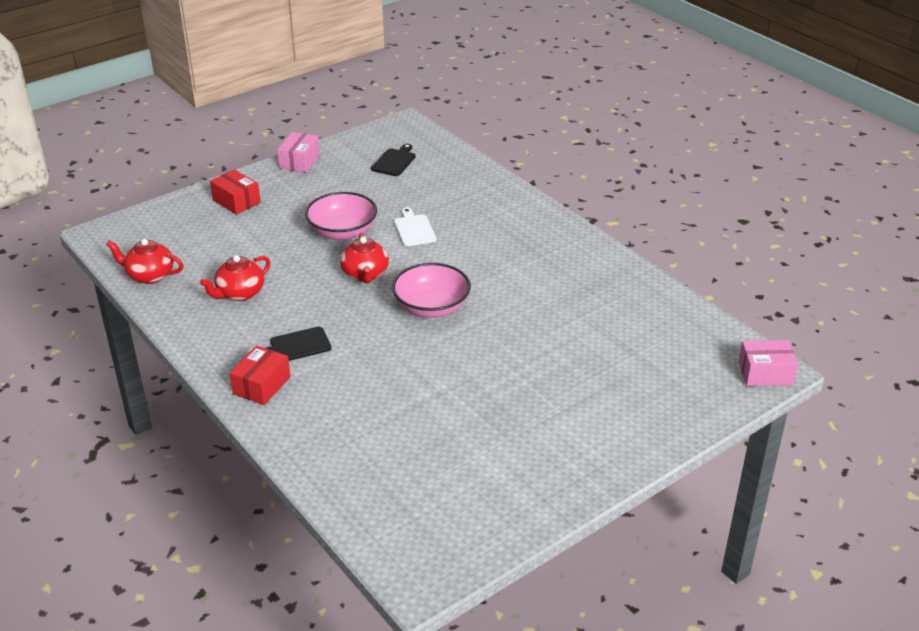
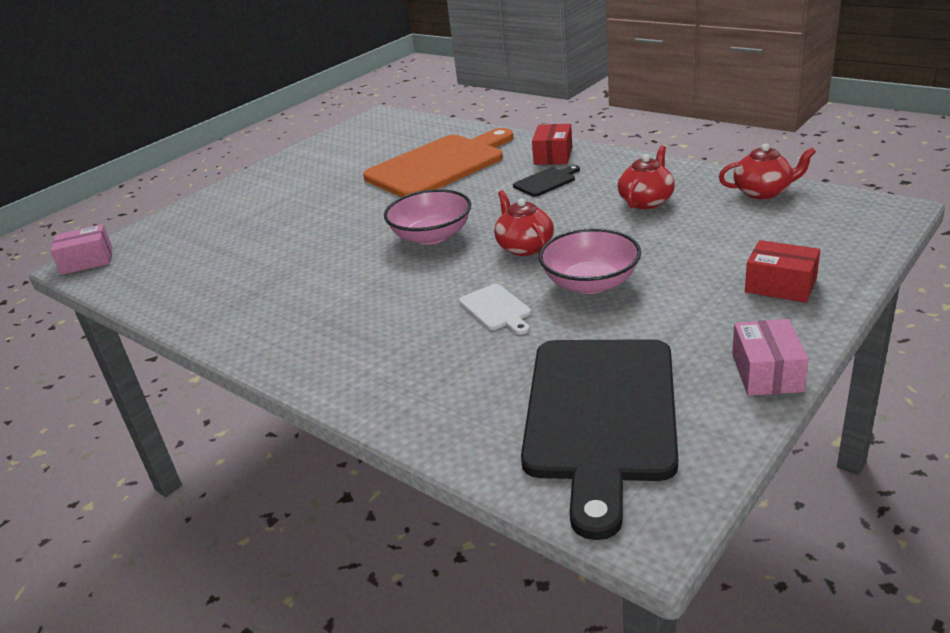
camera: 170 degrees right, 5 degrees down
(383, 412) = (439, 165): none -> orange cutting board
(394, 161) = (601, 415): black cutting board -> black cutting board, size x2.43

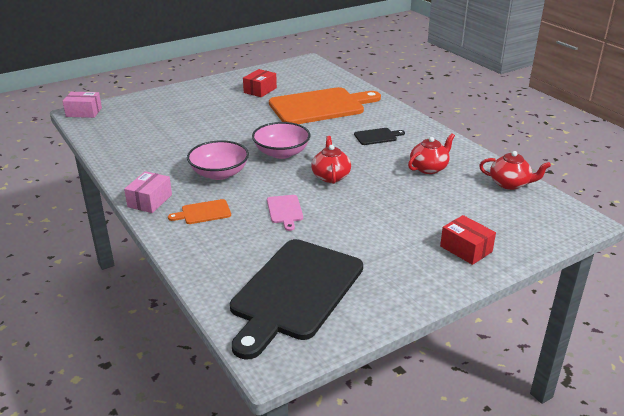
camera: 15 degrees right, 0 degrees up
(378, 347) = (203, 212): none -> orange cutting board
(496, 309) = (285, 211): white cutting board -> pink cutting board
(553, 155) = (395, 119): red box -> red box (260, 90)
(590, 283) = (351, 211): pink bowl -> pink bowl (219, 173)
(767, 373) = (410, 299): pink box -> pink box (150, 201)

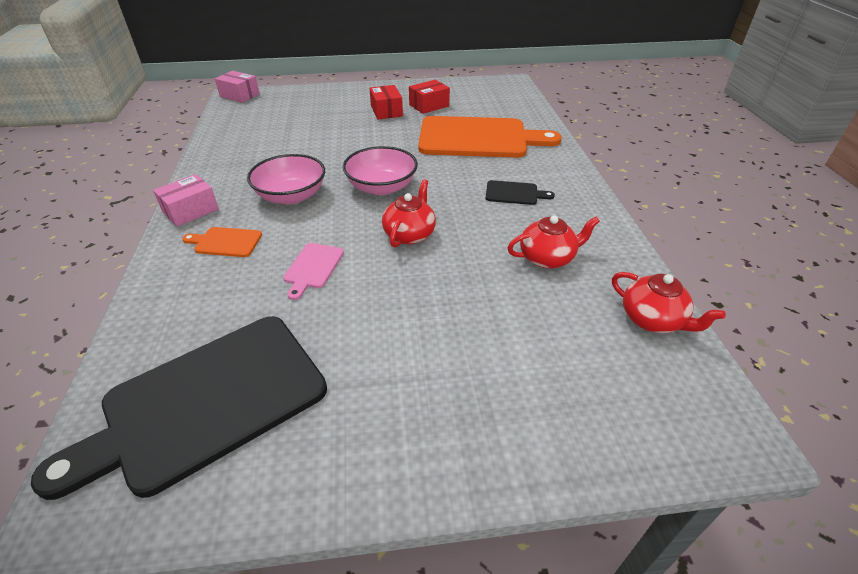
camera: 25 degrees right, 10 degrees up
(466, 249) = (497, 419): red box -> red box (386, 111)

